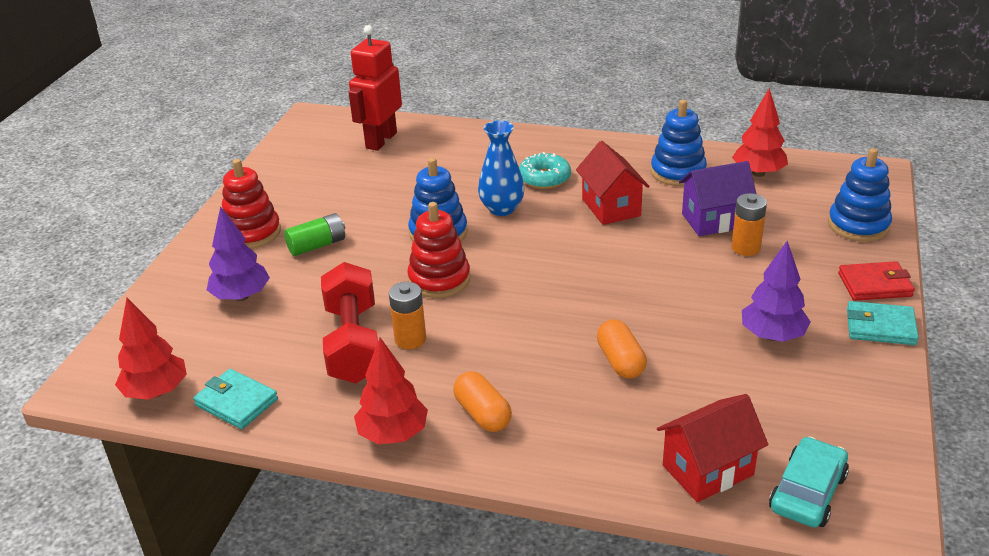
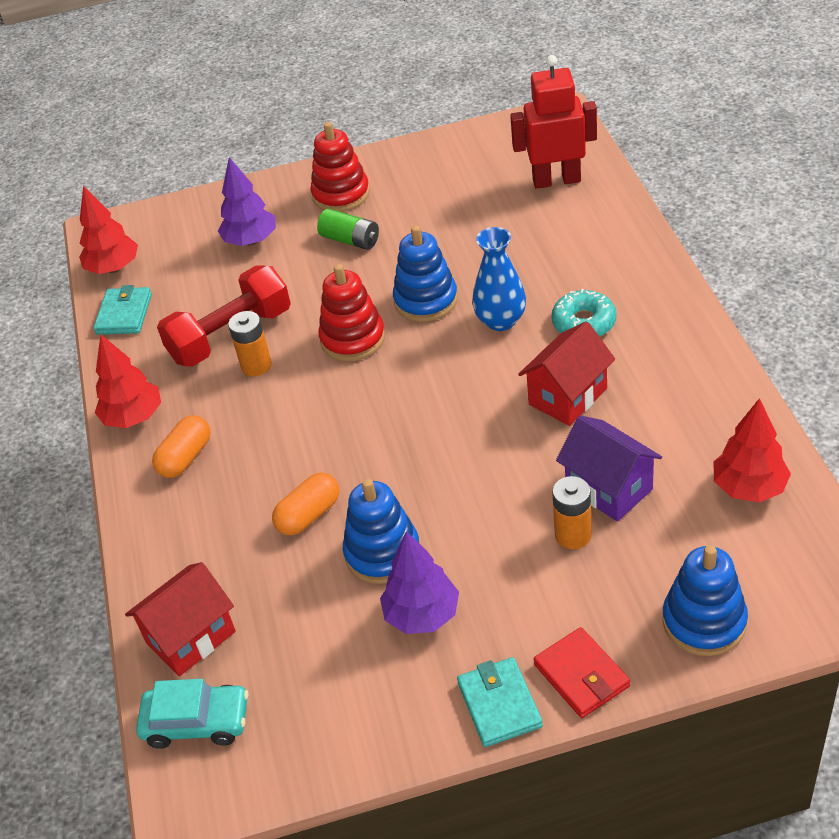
camera: 65 degrees right, 10 degrees up
(678, 172) = (688, 418): blue stacking toy -> blue stacking toy (382, 553)
(707, 470) = (191, 637): red house -> red house turned 75 degrees counterclockwise

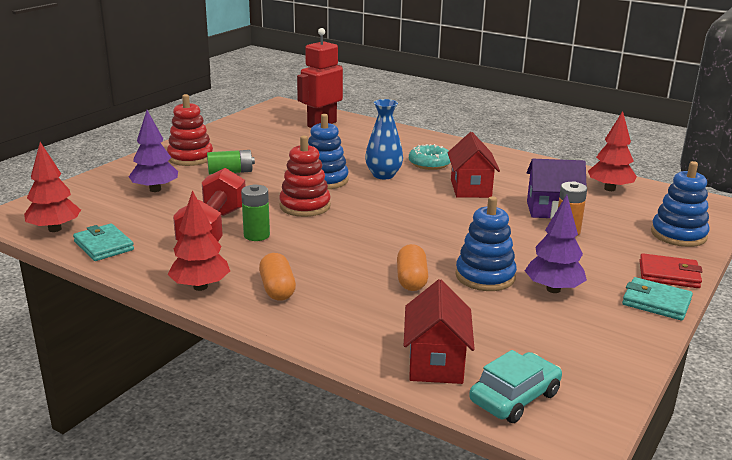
camera: 50 degrees left, 20 degrees down
(256, 365) = (256, 235): orange battery -> green battery

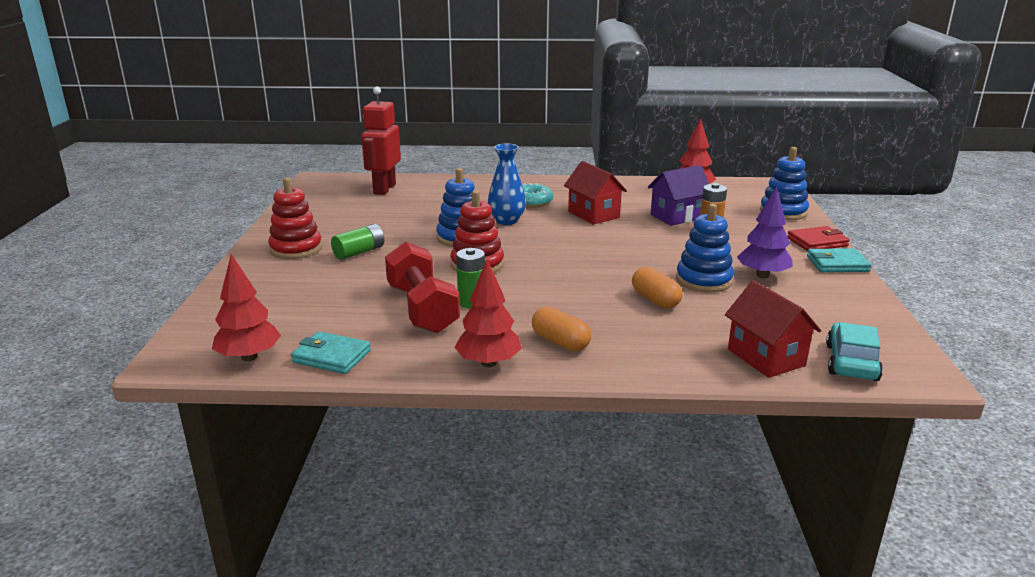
camera: 30 degrees left, 0 degrees up
(155, 189) = (304, 288): purple tree -> none

